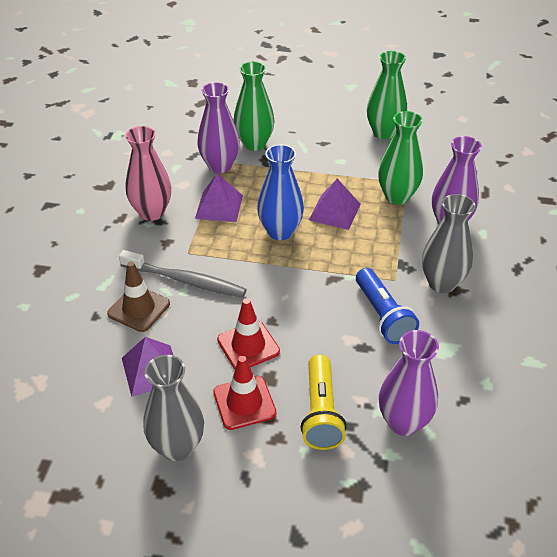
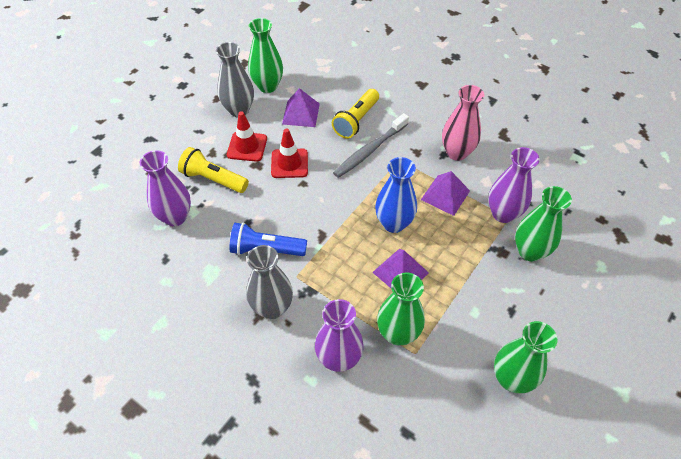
camera: 115 degrees right, 10 degrees up
(108, 434) = (268, 86): none -> green vase
(139, 309) = (356, 121): brown traffic cone -> yellow flashlight

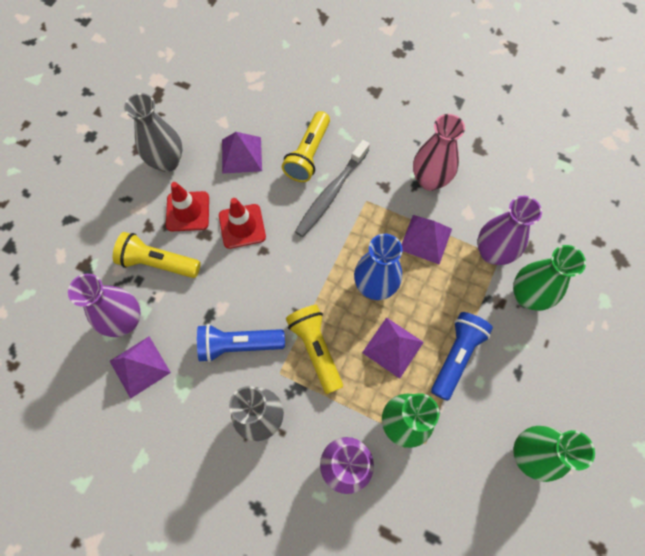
camera: 10 degrees left, 15 degrees up
(178, 252) = (140, 366): none -> purple pyramid
(268, 86) = (194, 122): green vase -> none
(332, 263) = (315, 349): none -> yellow flashlight
(456, 288) = (456, 356): none -> blue flashlight

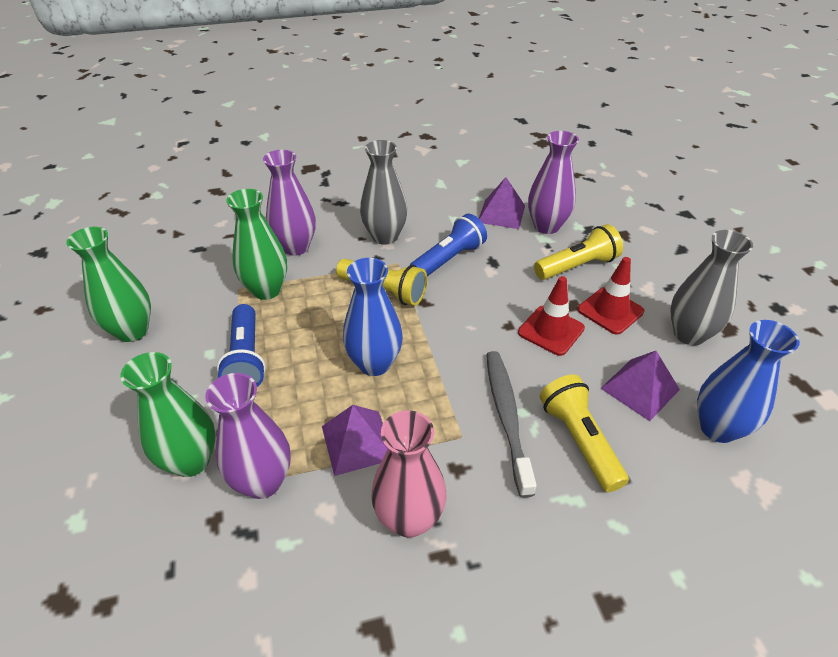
camera: 140 degrees right, 25 degrees down
(233, 110) = (718, 428): none -> blue vase
(392, 347) = (316, 330): purple pyramid -> none

